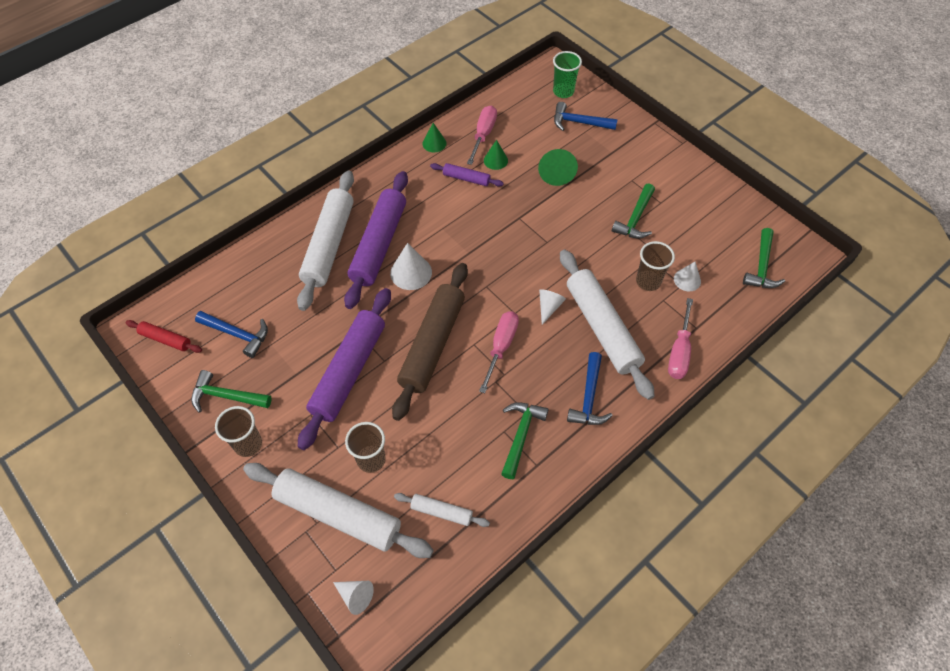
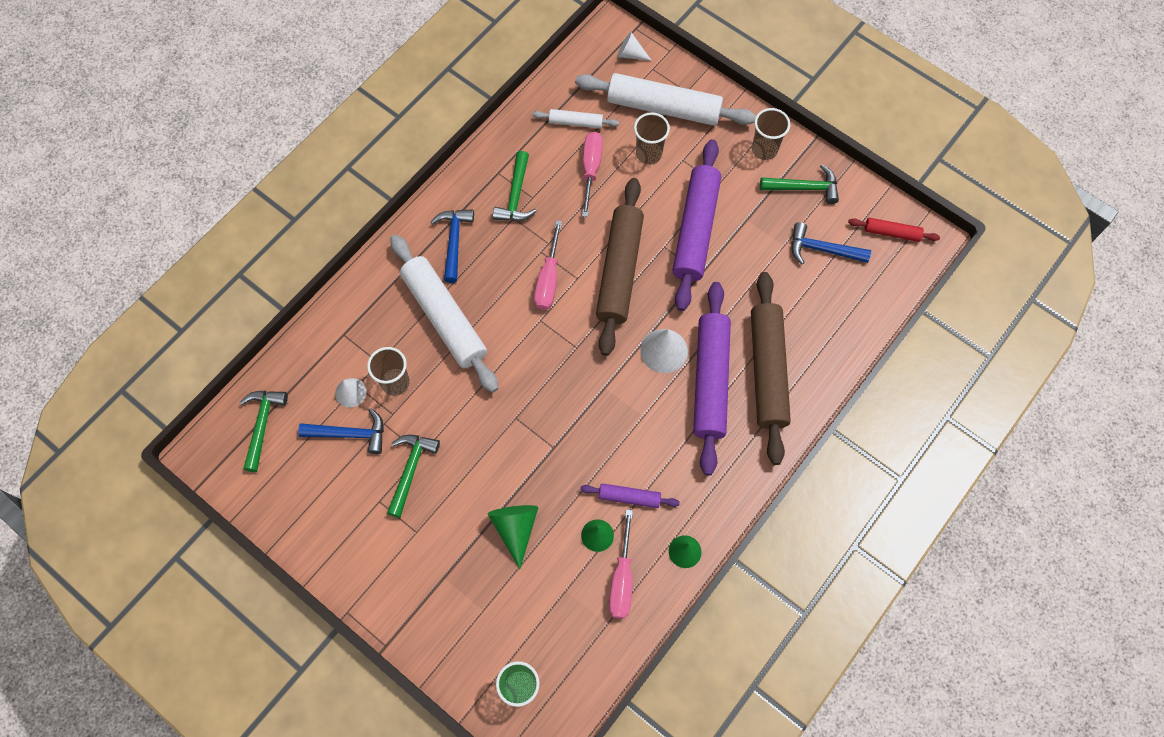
camera: 170 degrees right, 10 degrees up
(329, 245) = (767, 371): white rolling pin -> brown rolling pin
(549, 307) = (504, 333): white cone -> none
(579, 122) = (492, 626): blue hammer -> blue hammer (350, 434)
(679, 352) = (363, 303): pink screwdriver -> pink screwdriver (591, 169)

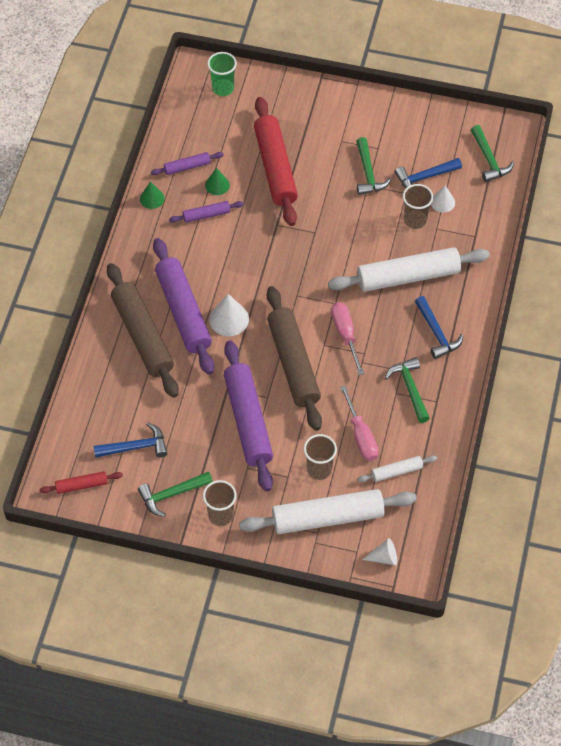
camera: 155 degrees right, 10 degrees down
(444, 317) = (408, 276): white rolling pin -> white rolling pin turned 45 degrees counterclockwise
(515, 528) = (275, 167): green cone -> red rolling pin
(622, 580) = (187, 167): pink screwdriver -> purple rolling pin

